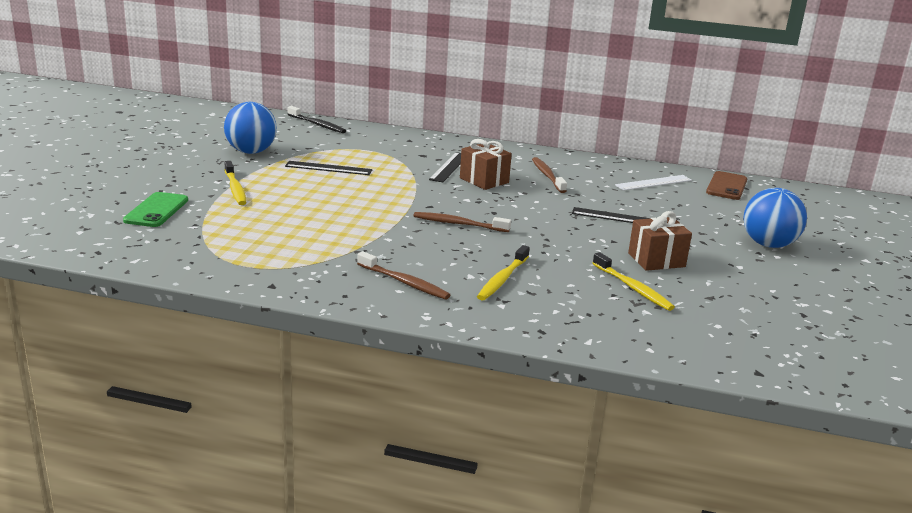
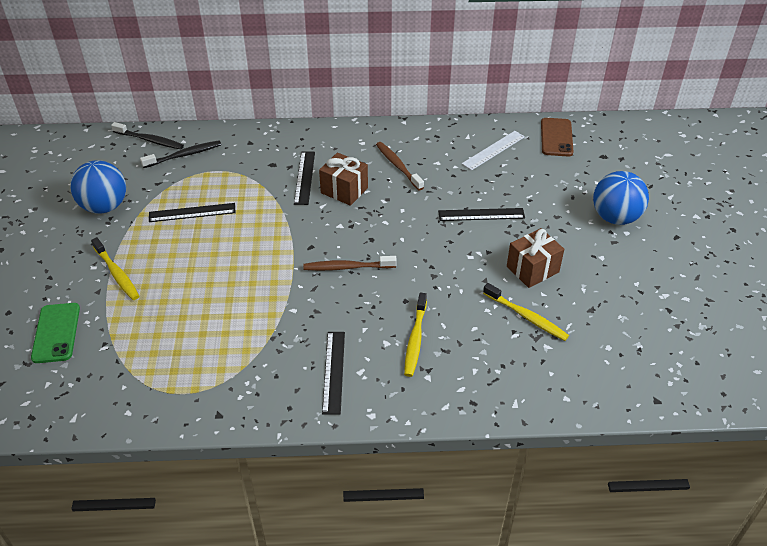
camera: 15 degrees left, 20 degrees up
(343, 137) = (184, 155): none -> black toothbrush
(404, 282) = (333, 371): brown toothbrush -> black ruler

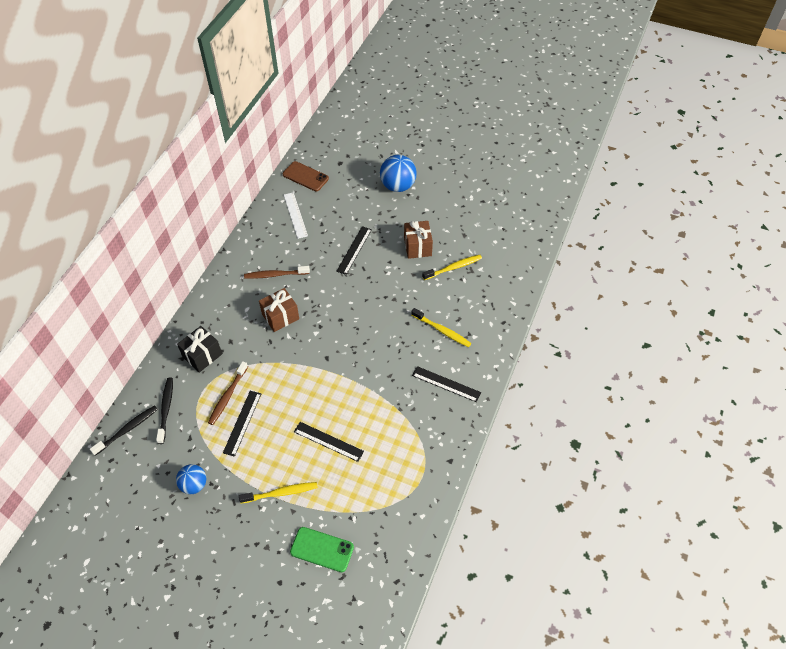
camera: 65 degrees left, 10 degrees up
(104, 206) = (194, 484): blue ball -> blue ball, size x0.63
(260, 154) = (202, 355): none -> black gift
(304, 177) = (250, 336): black ruler -> black ruler (328, 441)
(347, 267) = (359, 343): brown toothbrush -> brown toothbrush (227, 396)

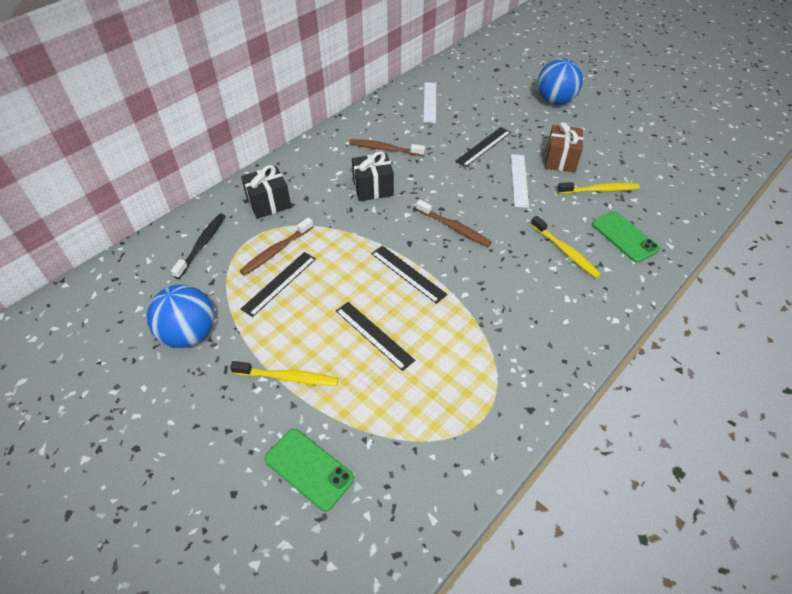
camera: 20 degrees right, 5 degrees down
(127, 430) = (149, 253): black toothbrush -> none
(194, 484) = (189, 334): blue ball -> blue ball, size x1.59
(280, 316) = (373, 188): brown gift -> black gift
(305, 176) = (454, 73): brown phone -> none
(355, 334) = (454, 228): none -> brown toothbrush
(391, 275) = (519, 180): none -> white ruler
(446, 384) = (553, 312): black ruler -> black ruler (408, 274)
(480, 305) = (624, 237): none -> green phone

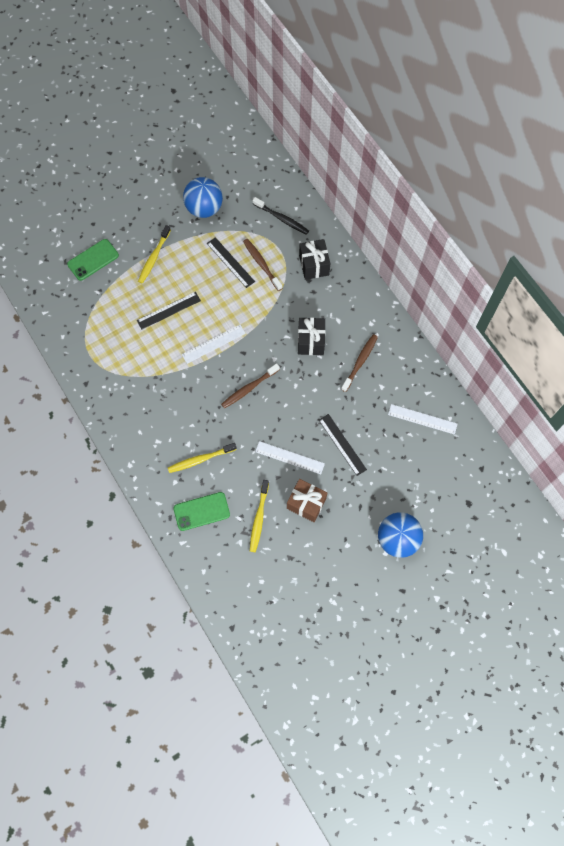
camera: 105 degrees right, 20 degrees up
(408, 274) = (213, 344): black ruler -> white ruler

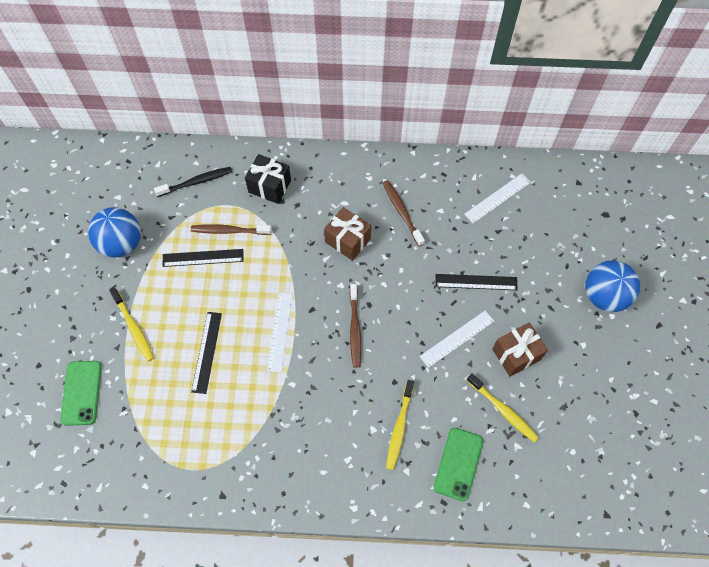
camera: 55 degrees left, 5 degrees down
(311, 341) = (347, 240): black gift -> brown gift

